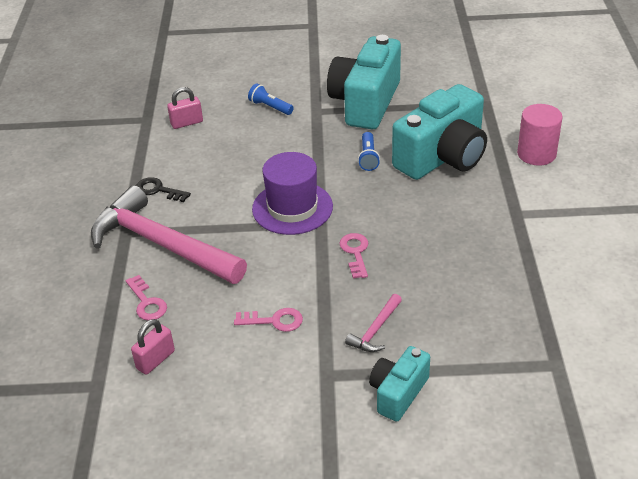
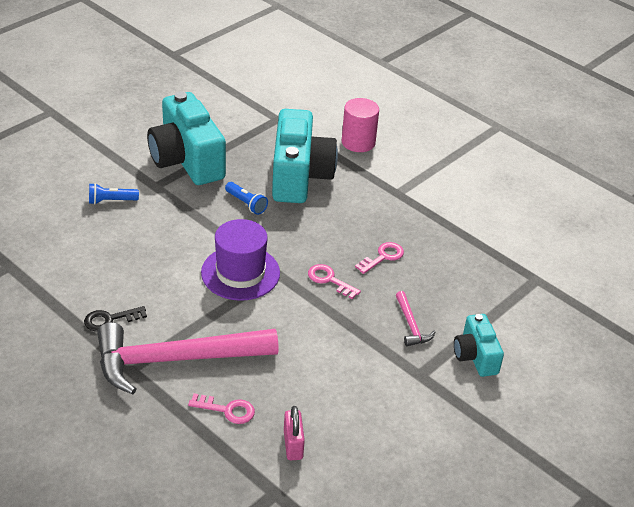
camera: 50 degrees left, 0 degrees up
(187, 123) = (53, 250): pink padlock -> none
(274, 321) = (338, 362): pink key -> pink key (383, 257)

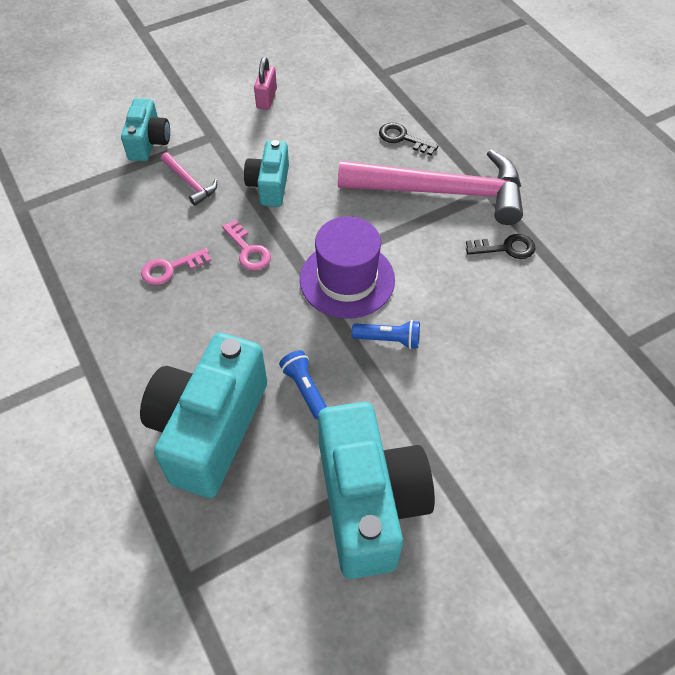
camera: 160 degrees left, 15 degrees up
(111, 201) = (495, 434): blue flashlight -> blue flashlight (389, 340)
(227, 410) = (403, 138): pink key -> black key
(293, 445) = (354, 102): pink padlock -> pink padlock (266, 98)
(339, 336) = (269, 185): none -> turquoise camera
(358, 142) = (82, 487): pink cylinder -> none
(411, 325) = (190, 183): pink hammer -> pink hammer turned 135 degrees clockwise

